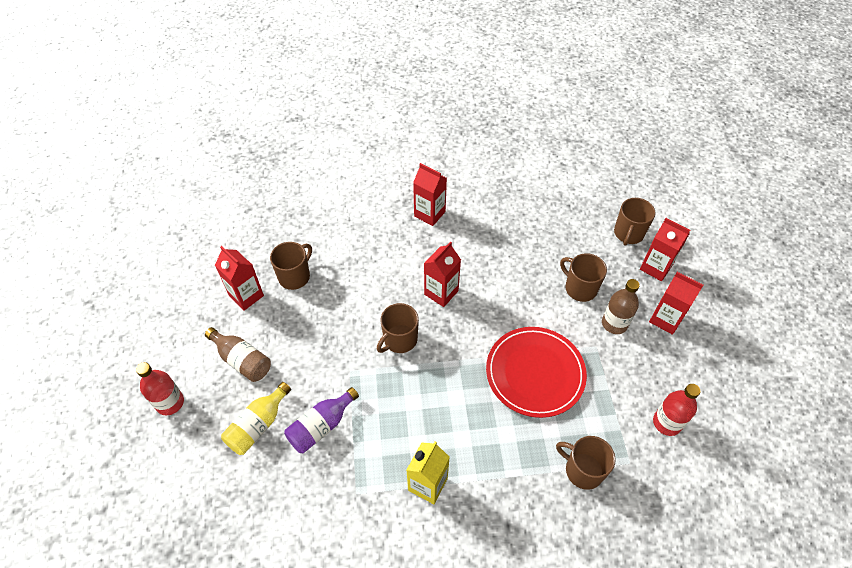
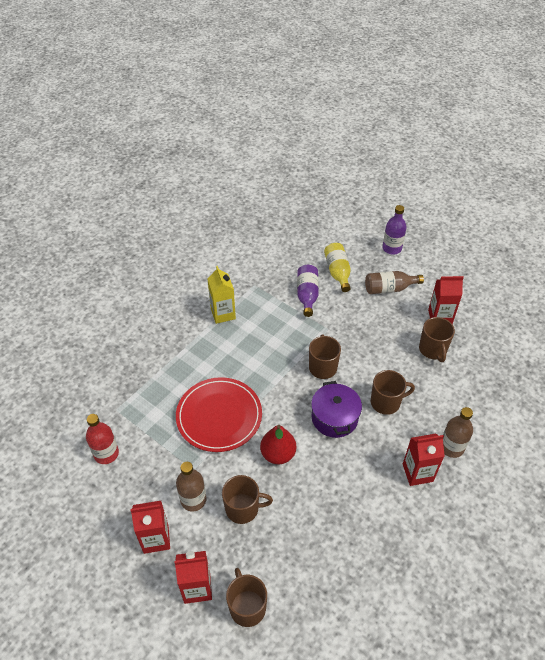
camera: 135 degrees right, 5 degrees down
(170, 403) = (392, 248): red bottle -> purple bottle
(385, 208) = (451, 447): none -> brown bottle
(441, 292) = (334, 418): red carton -> purple pot
(515, 303) = (278, 454): none -> red pear
(583, 470) = (142, 384): brown mug -> brown mug (386, 402)

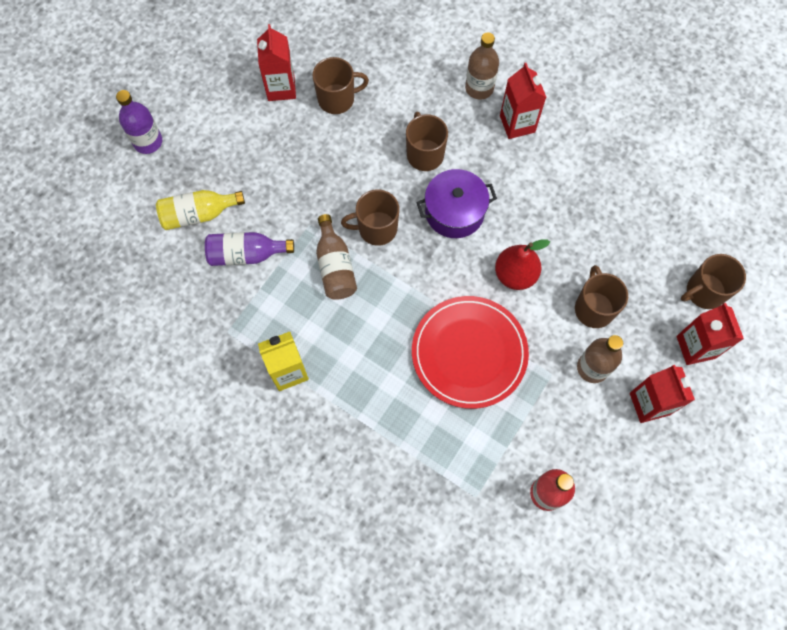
camera: 95 degrees left, 20 degrees up
(389, 289) = (231, 147): brown bottle -> brown bottle (335, 266)

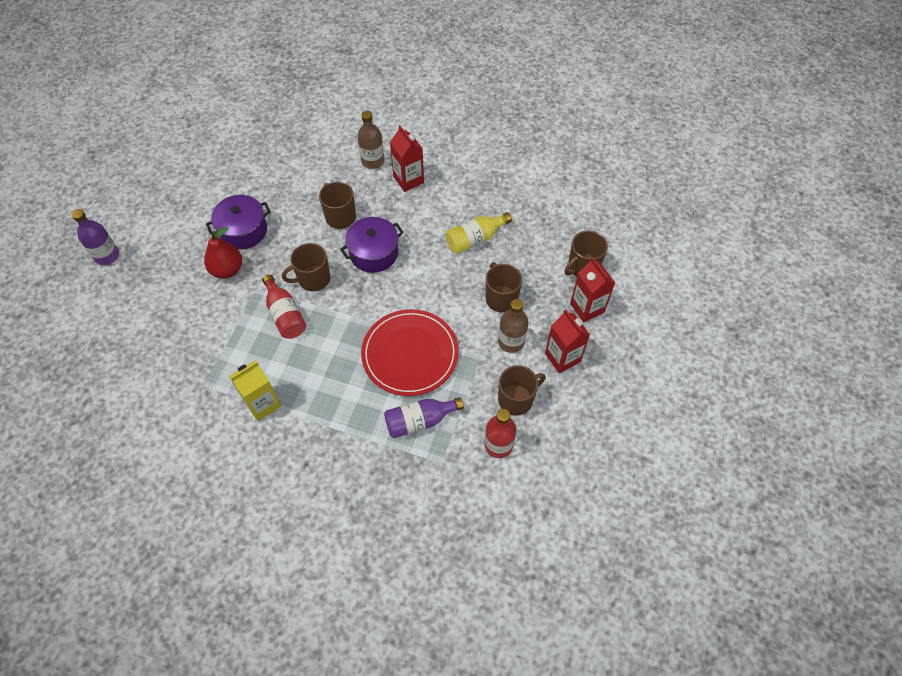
camera: 15 degrees left, 10 degrees down
(198, 214) = (161, 301): yellow bottle -> yellow bottle (475, 239)
(246, 254) = (208, 322): purple bottle -> purple bottle (419, 421)
(281, 88) = (212, 193): red carton -> none
(308, 146) = (243, 231): none -> purple pot
(335, 266) = (285, 315): brown bottle -> red bottle
(337, 99) = (260, 192): brown mug -> brown mug (516, 399)
(515, 275) = (433, 288): red pear -> red pear (227, 270)

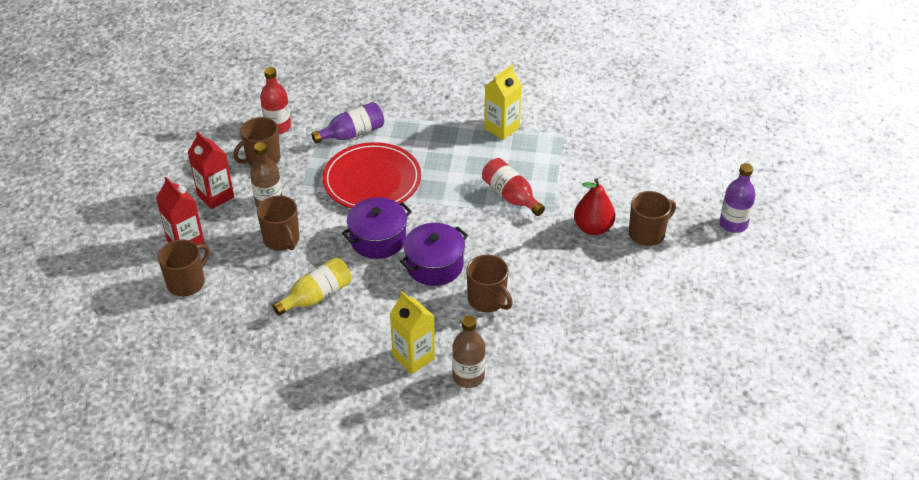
camera: 170 degrees right, 15 degrees down
(243, 231) = (596, 269): purple pot -> purple pot (378, 239)
(313, 279) = (494, 231): brown mug -> brown mug (647, 233)
(408, 180) = (413, 357): red carton -> yellow carton

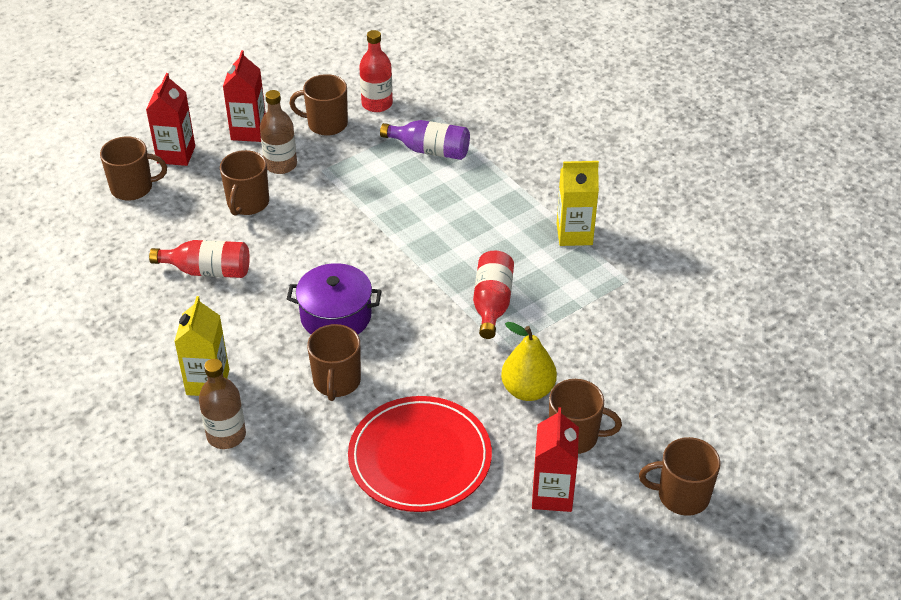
camera: 45 degrees right, 0 degrees up
(317, 296) = (208, 271): yellow bottle -> red bottle
(372, 180) = (389, 203): red plate -> red plate (420, 457)
(378, 239) = (322, 258): purple pot -> none
(593, 228) = (528, 390): red pear -> yellow pear
(676, 270) = (552, 494): none -> red carton
(733, 224) = (682, 495): purple bottle -> brown mug

